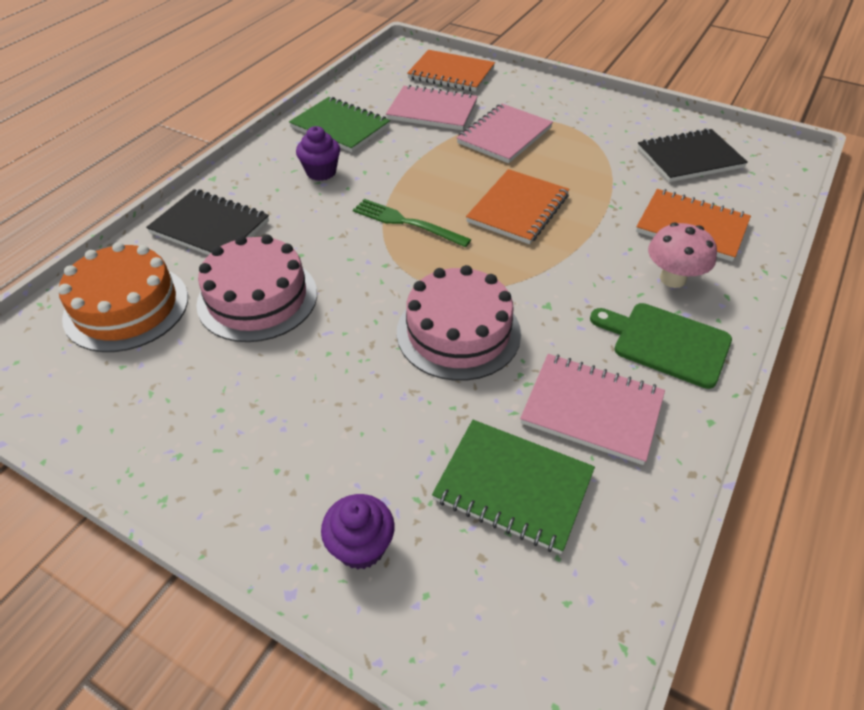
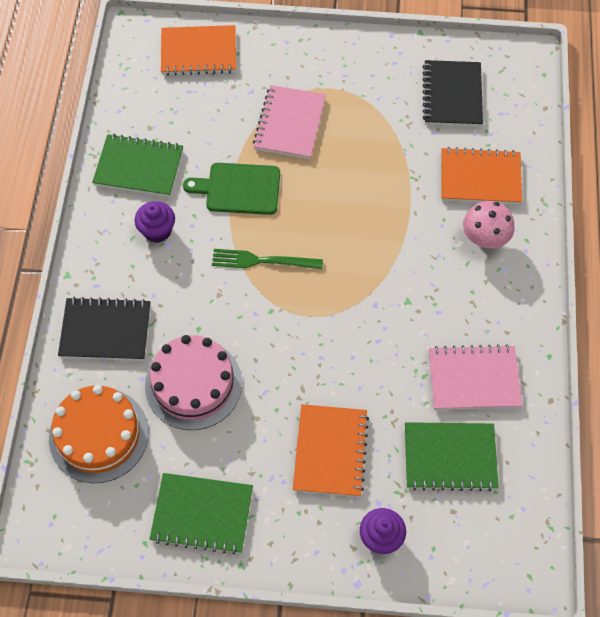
camera: 25 degrees left, 15 degrees up
(165, 424) = (202, 514): none -> green notebook
(432, 111) = (209, 113): pink notebook -> none
(458, 332) = (357, 352): pink cake -> none
(518, 209) = (342, 210): orange notebook -> orange notebook (330, 451)
(666, 343) = (500, 302): green cutting board -> green cutting board (239, 189)
(689, 158) = (452, 95): black notebook -> black notebook turned 45 degrees counterclockwise

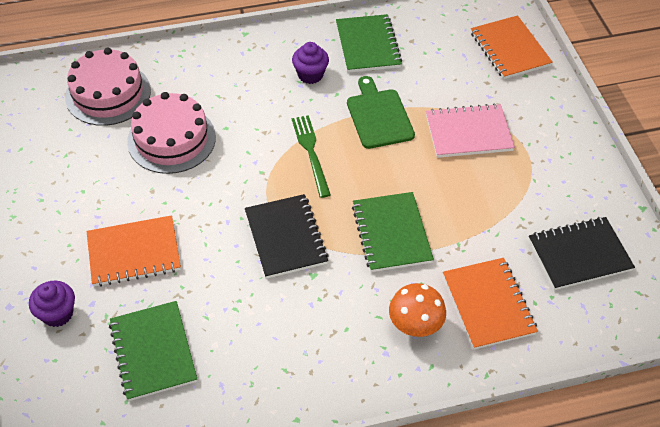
camera: 70 degrees right, 10 degrees down
(99, 435) = (108, 94): orange cake -> pink cake
(105, 331) = (202, 70): black notebook -> black notebook (285, 238)
(202, 514) = (53, 178): green notebook -> green notebook (391, 233)
(473, 379) = (245, 353): pink notebook -> none
(484, 239) = (414, 325): pink mushroom -> orange mushroom

